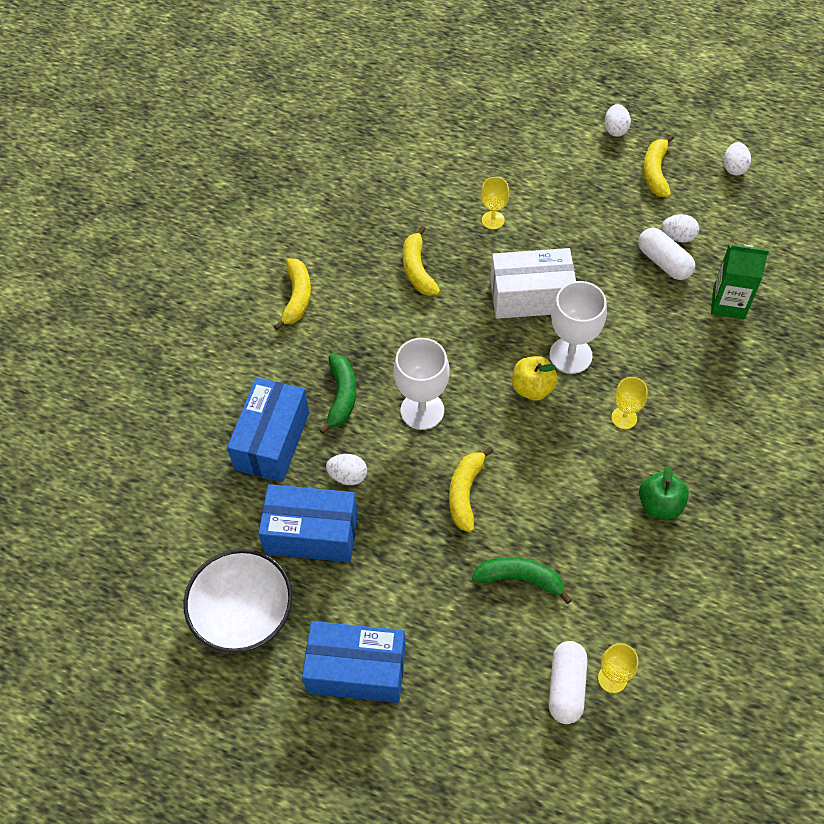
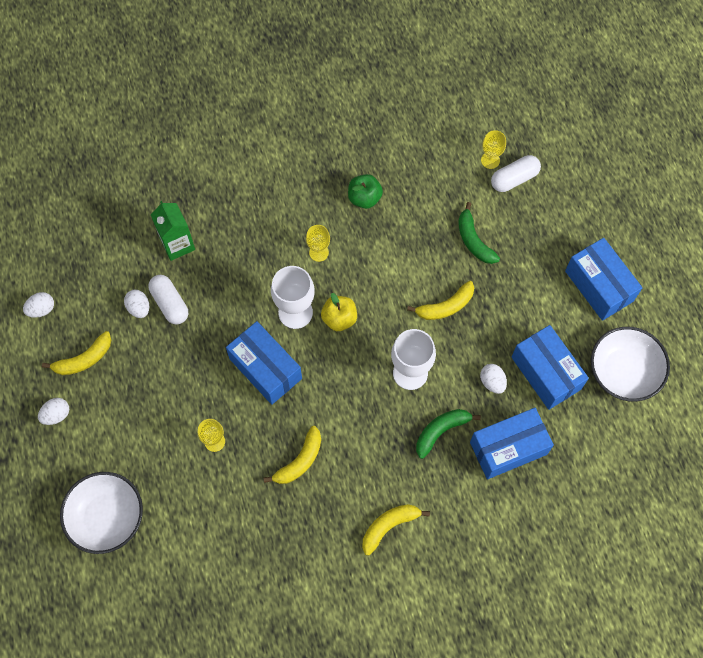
camera: 130 degrees left, 10 degrees up
(491, 117) = (107, 517): none -> white bowl
(530, 296) = (265, 369): white box -> blue box
(664, 262) = (170, 303): white capsule -> white capsule turned 45 degrees counterclockwise

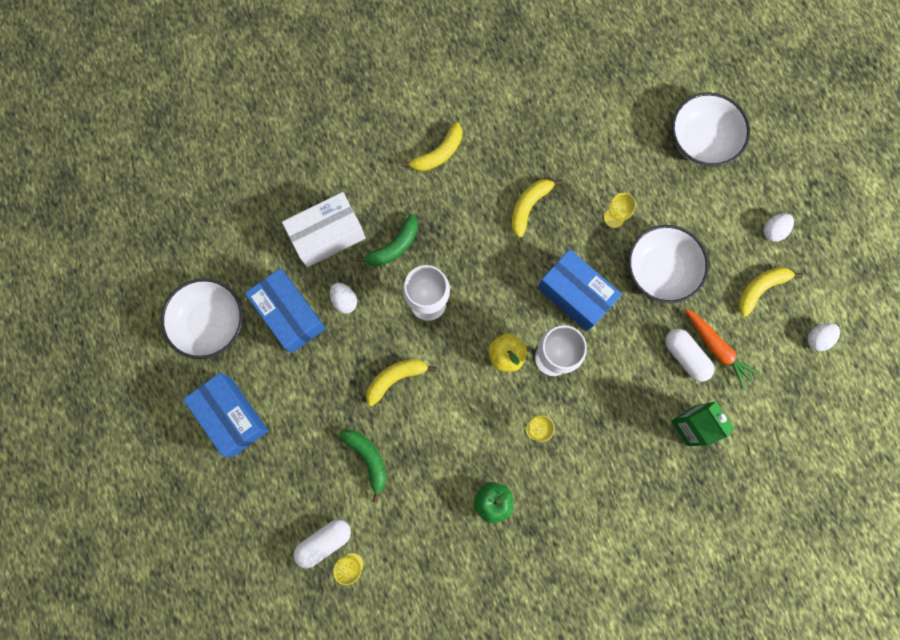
camera: 175 degrees right, 10 degrees up
(139, 308) = (717, 348): white egg -> orange carrot
(178, 385) = (660, 270): none -> white bowl
(508, 448) = (327, 235): blue box -> white box

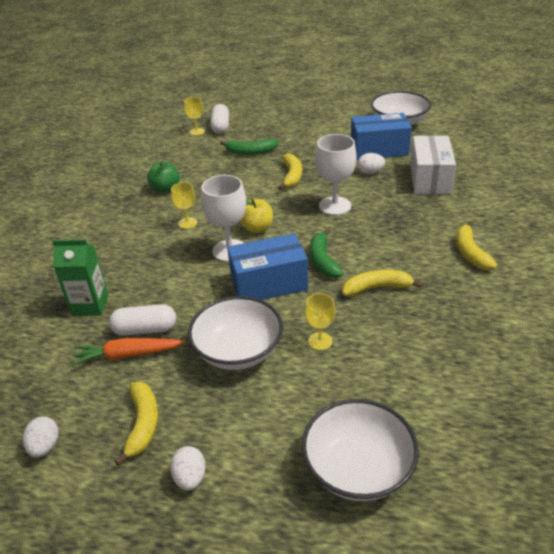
camera: 125 degrees right, 40 degrees down
(232, 416) = (329, 117): blue box -> none
(394, 246) = (396, 204): green banana -> green banana (323, 260)
(529, 206) = (377, 288): yellow banana -> yellow banana turned 75 degrees counterclockwise

